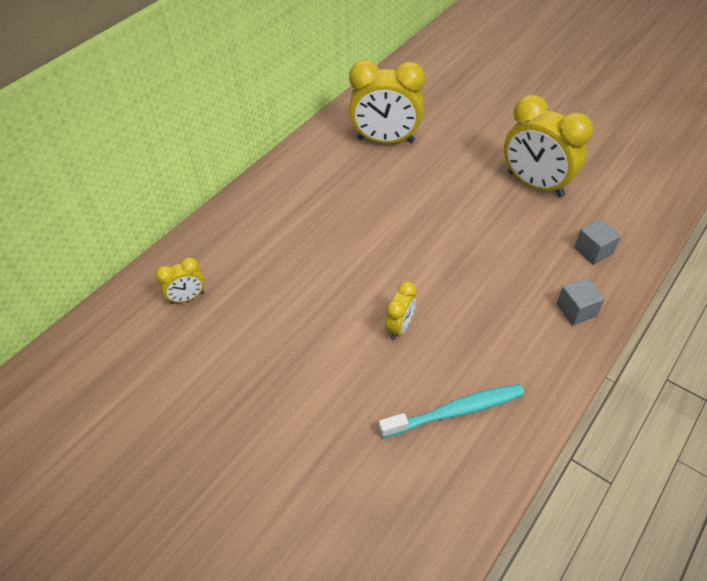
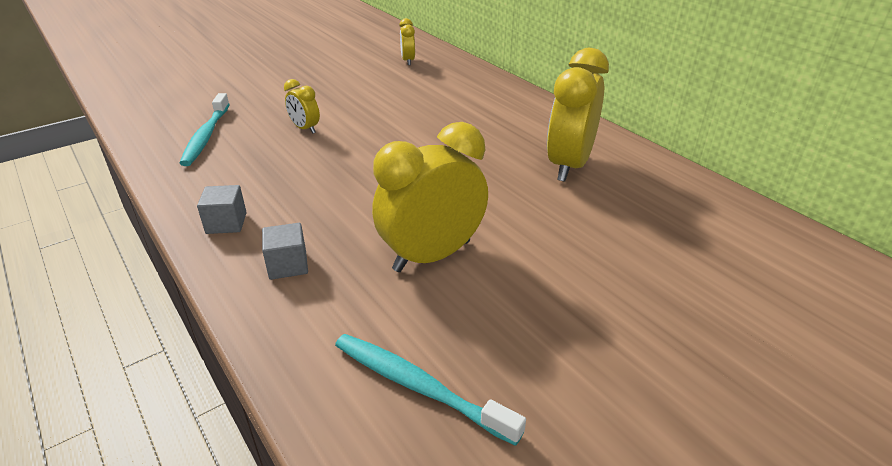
camera: 105 degrees right, 15 degrees down
(636, 164) = (418, 386): none -> turquoise toothbrush

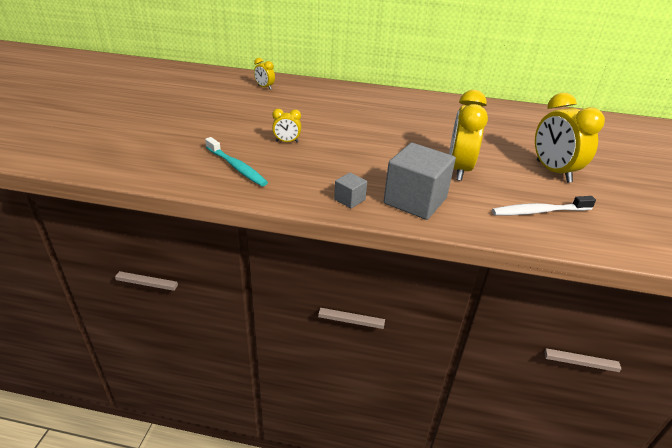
camera: 45 degrees left, 0 degrees up
(288, 265) = (415, 201): grey cube -> grey cube, size x2.14
(418, 386) = (539, 211): turquoise toothbrush -> white toothbrush
(569, 165) = (437, 113): yellow clock -> yellow clock (553, 171)

